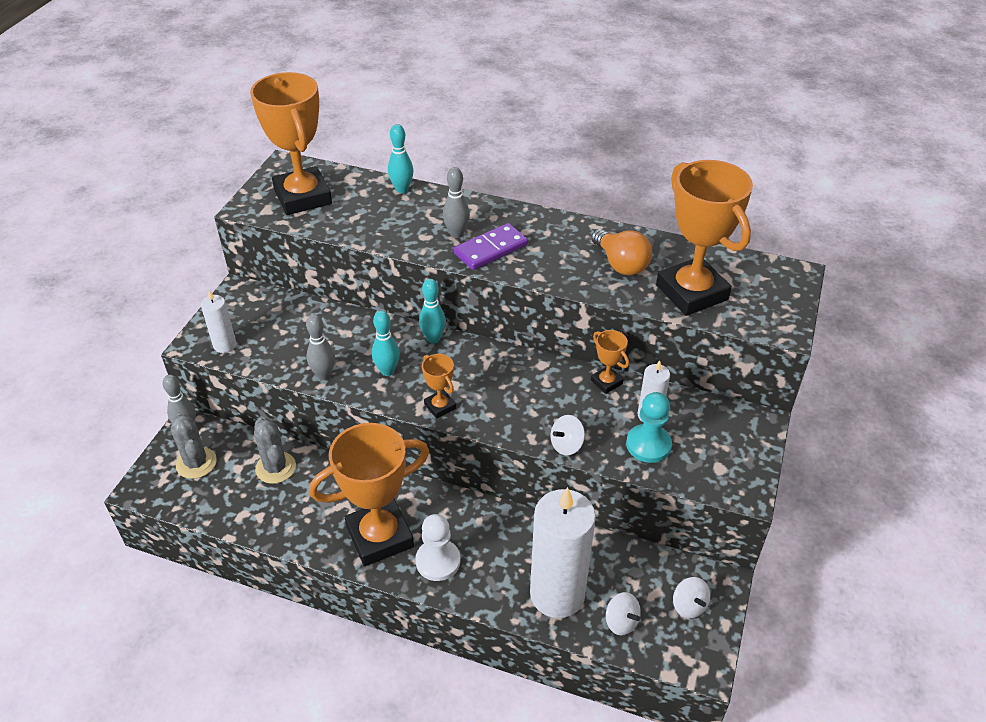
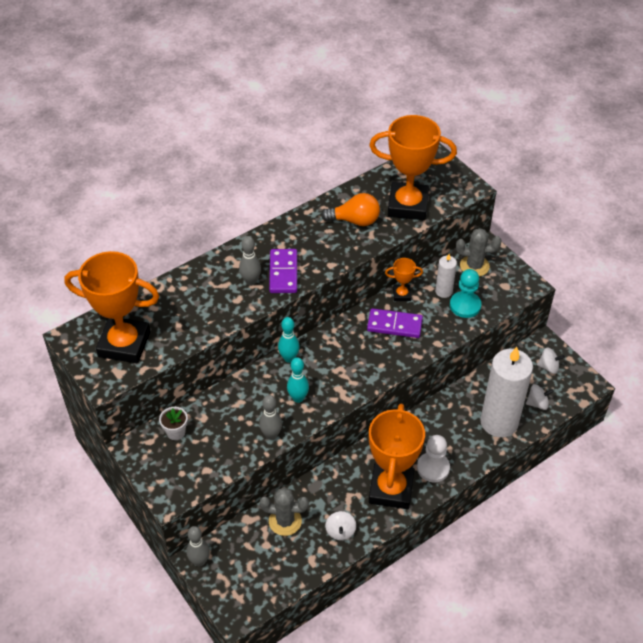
camera: 55 degrees left, 5 degrees up
(196, 463) = (240, 569): grey cactus -> grey cactus (474, 266)
(225, 345) = (188, 480): white candle -> none
(276, 308) = (176, 432): none -> white flower pot
(402, 189) = (172, 285): turquoise bowling pin -> none
(440, 406) = (354, 386): orange trophy -> none
(557, 397) = (394, 325): none -> purple domino
(566, 445) = (435, 342): white spinning top -> white spinning top (340, 531)

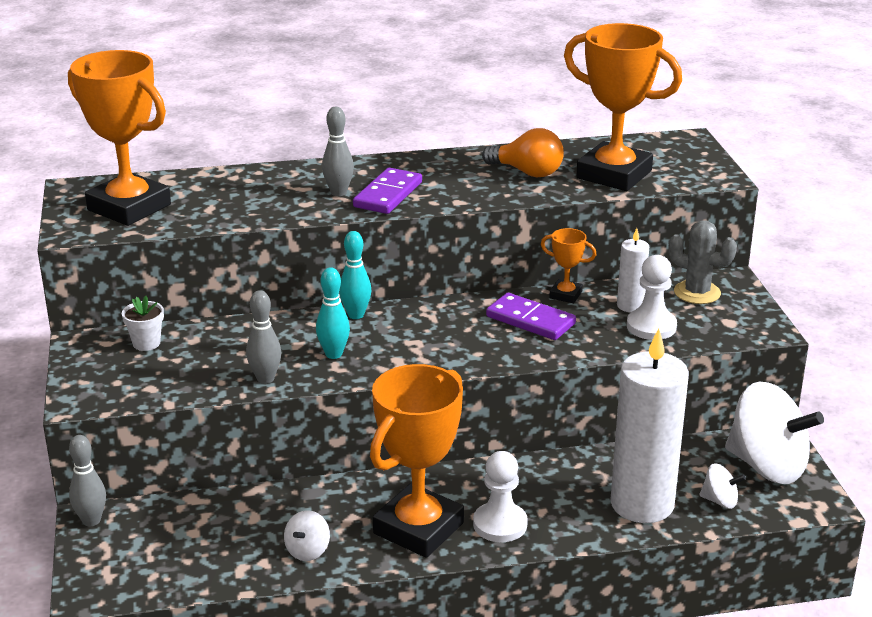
camera: 25 degrees right, 20 degrees down
(285, 521) = (240, 516): grey cactus -> none
(465, 305) = (651, 326): turquoise pawn -> white pawn
(548, 367) = (767, 466): white spinning top -> white spinning top, size x2.26

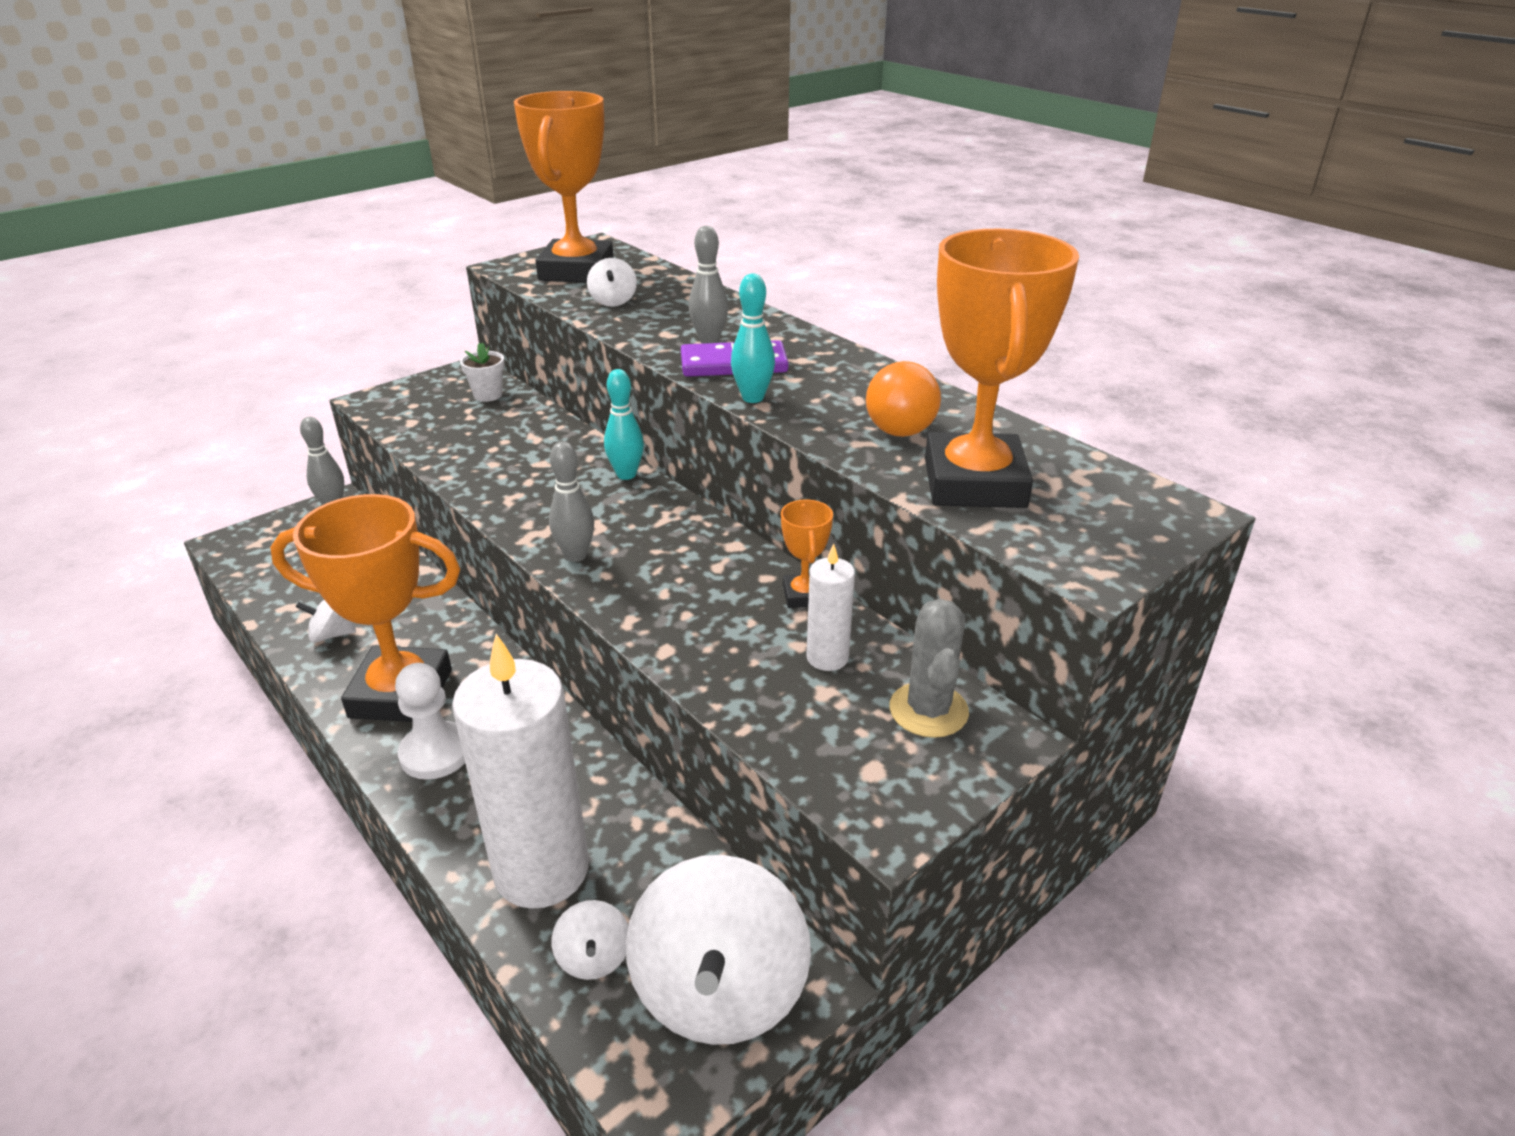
camera: 60 degrees right, 5 degrees up
(217, 207) = (613, 301): none -> white spinning top
(265, 379) = (462, 468): grey bowling pin -> grey bowling pin (575, 555)
(333, 354) = (535, 488): turquoise bowling pin -> turquoise bowling pin (753, 398)
(530, 320) = (714, 588): purple domino -> none
(651, 326) = (787, 693): white pawn -> none

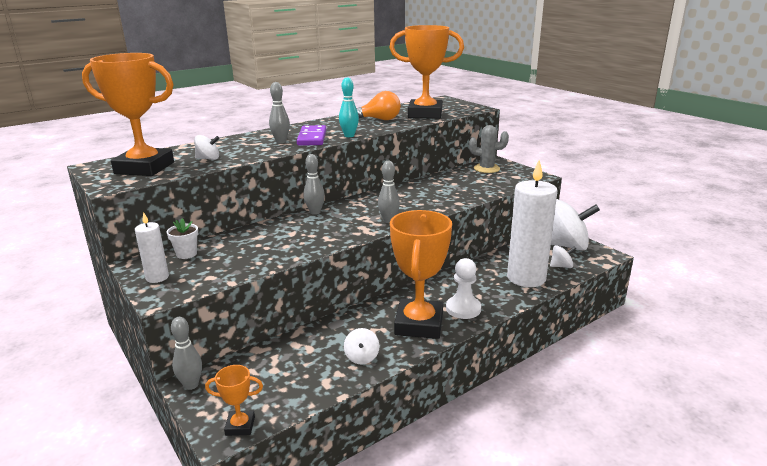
camera: 85 degrees left, 10 degrees down
(626, 475) = (315, 212): turquoise bowling pin -> grey bowling pin
(804, 595) = (423, 181): orange trophy -> orange trophy (240, 426)
(827, 657) = (461, 179): white candle -> white candle (157, 277)

